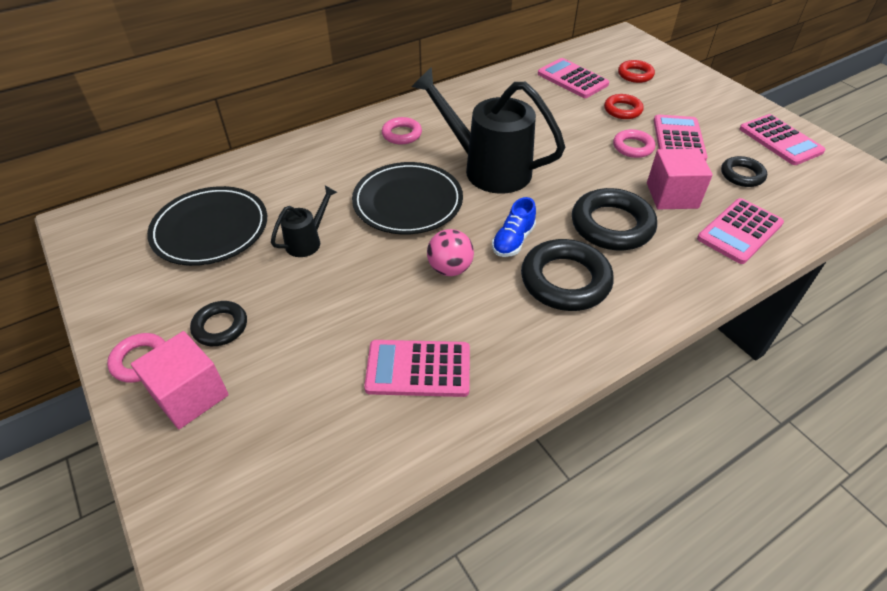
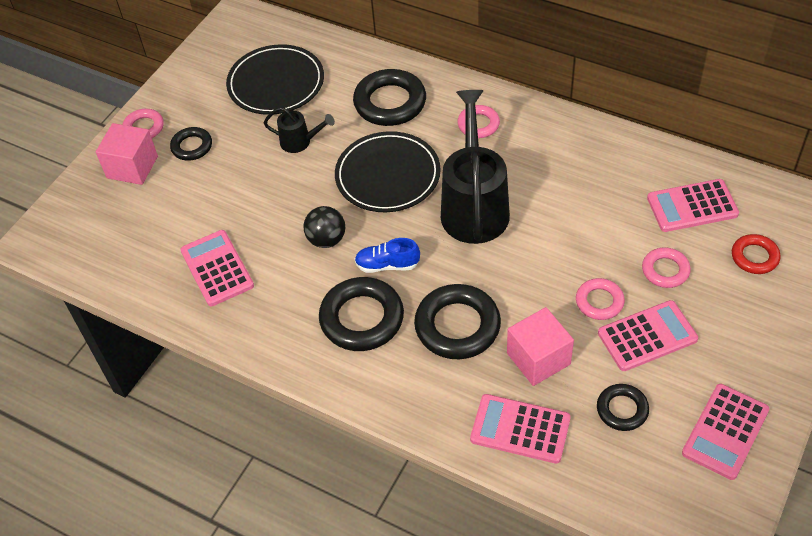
camera: 65 degrees right, 5 degrees up
(323, 169) = (390, 103): none -> black ring
(450, 269) = (326, 239): pink ball -> black ball
(572, 79) = (692, 206): pink calculator -> pink calculator turned 120 degrees counterclockwise
(622, 110) = (665, 270): red ring -> pink ring

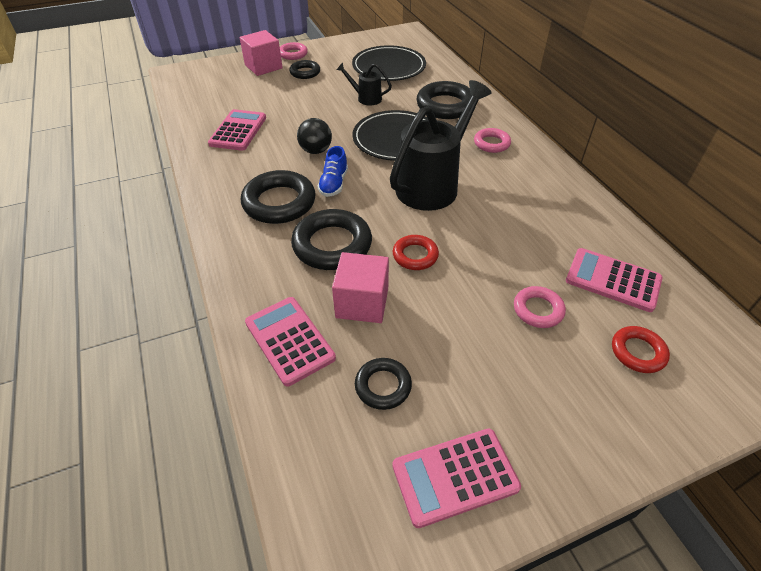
camera: 35 degrees right, 5 degrees down
(300, 142) = (366, 98): black watering can -> black watering can turned 150 degrees clockwise
(387, 265) = (334, 184): blue shoe -> blue shoe turned 120 degrees counterclockwise
(533, 287) = (415, 255): none -> red ring
(599, 302) = (455, 296): pink ring -> none
(647, 336) = (468, 347): pink calculator -> none

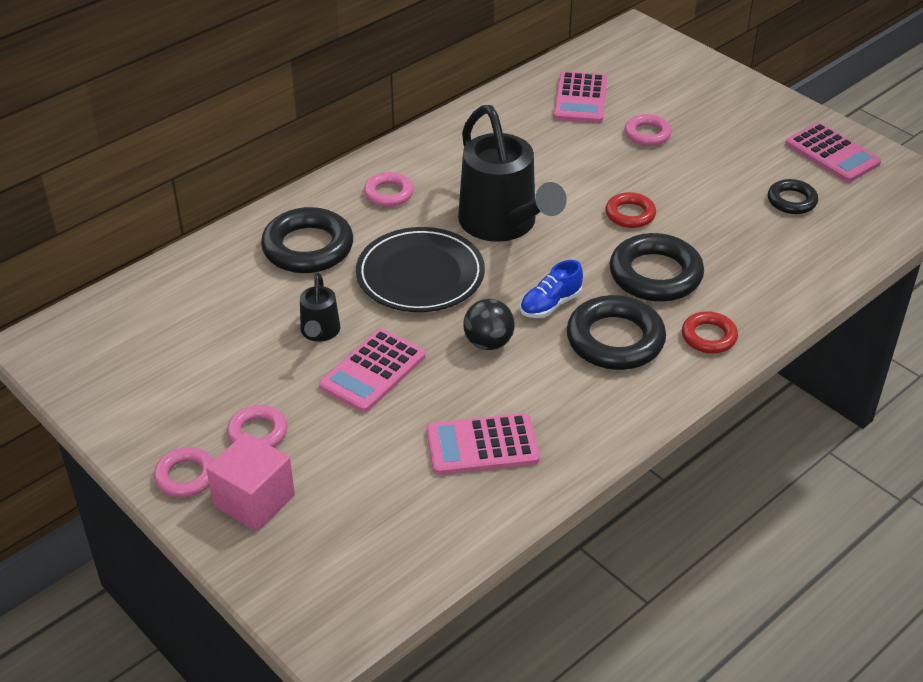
camera: 110 degrees left, 5 degrees down
(289, 340) = (793, 265): pink calculator -> pink calculator (372, 371)
(305, 72) = (257, 433): black ring -> pink ring
(334, 184) = (550, 304): blue shoe -> blue shoe turned 150 degrees clockwise
(362, 303) = (716, 233): pink cube -> none
(389, 67) = (201, 333): black plate -> none
(432, 184) = (503, 225): black watering can -> black watering can turned 135 degrees counterclockwise
(638, 352) = (656, 85): red ring -> red ring (709, 336)

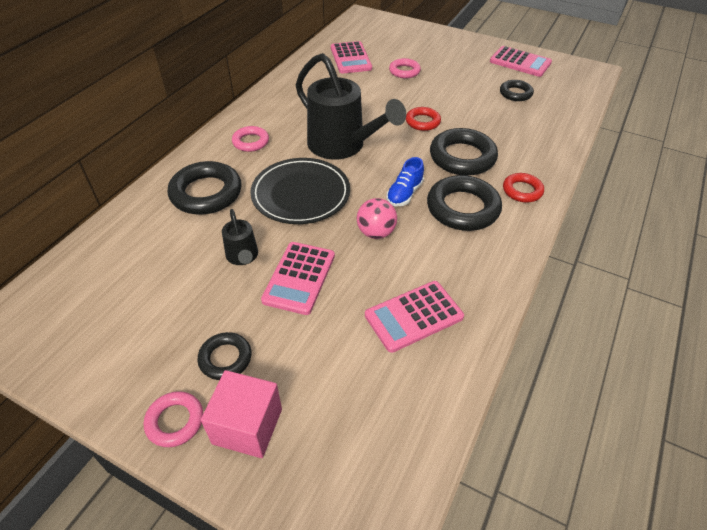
camera: 20 degrees left, 5 degrees up
(257, 433) = (225, 358): pink ring -> black ring
(488, 343) = (376, 232): black ball -> pink ball

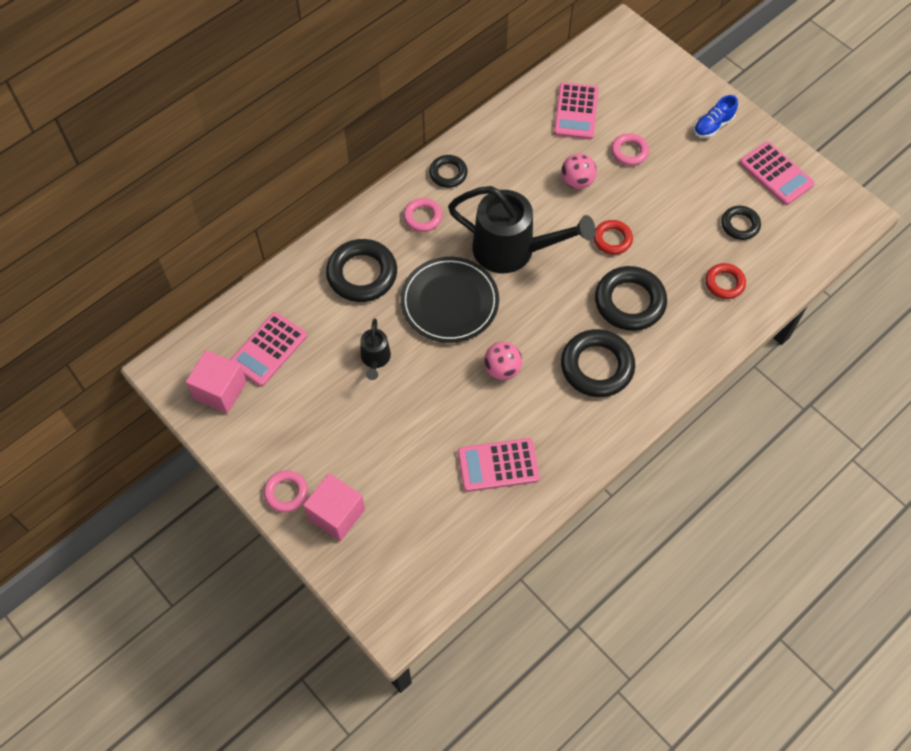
camera: 20 degrees right, 15 degrees up
(67, 332) = (220, 390): none -> pink cube
(225, 358) = (335, 454): black ring -> black ring (448, 173)
(299, 278) = (416, 397): pink calculator -> pink calculator (268, 349)
(342, 146) = (513, 250): black watering can -> black watering can turned 45 degrees counterclockwise
(373, 95) = (577, 181): none -> pink ball
(404, 194) = (549, 332): blue shoe -> blue shoe (713, 125)
(522, 191) = (667, 363): red ring -> red ring (724, 283)

